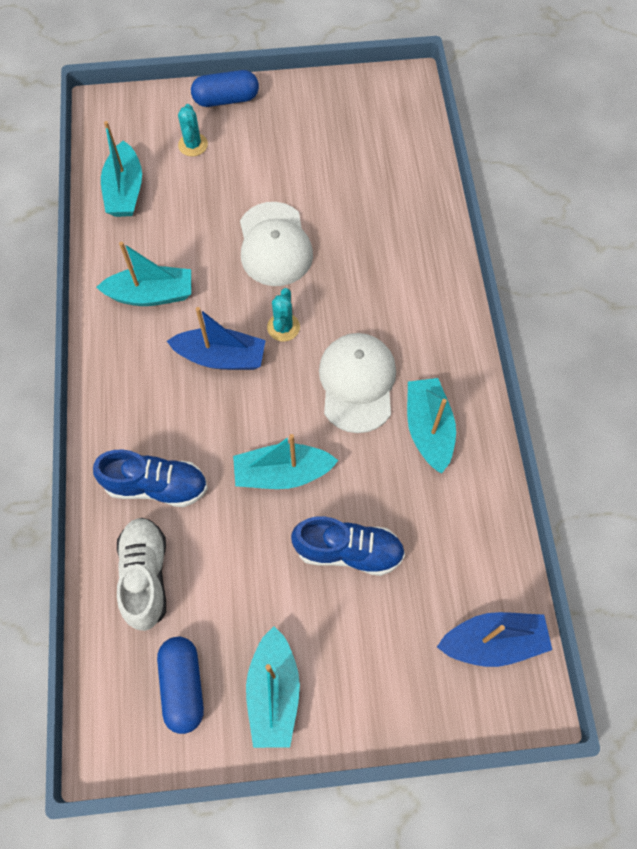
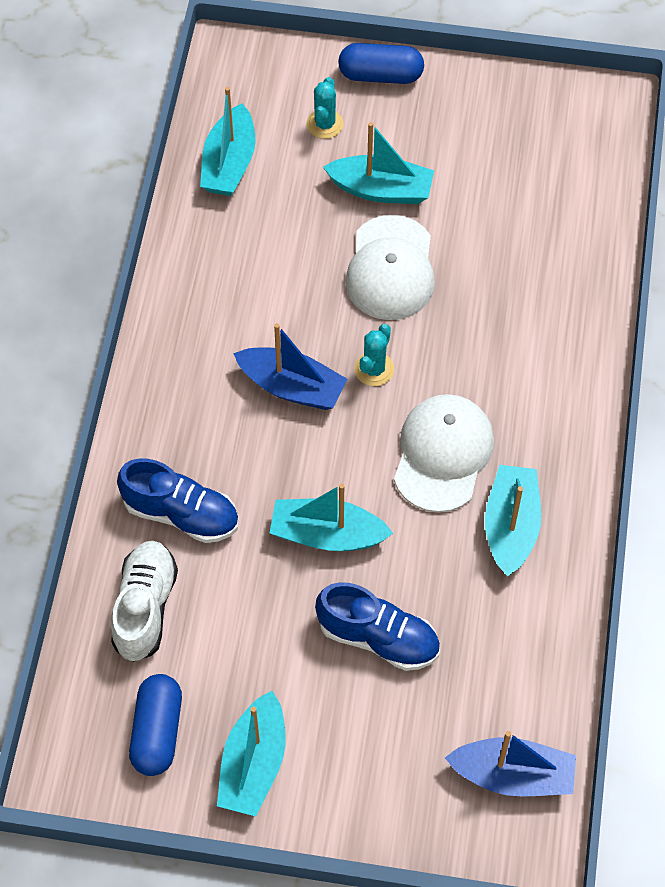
camera: 15 degrees right, 5 degrees down
(151, 294) = (230, 295): turquoise boat -> turquoise boat (381, 189)

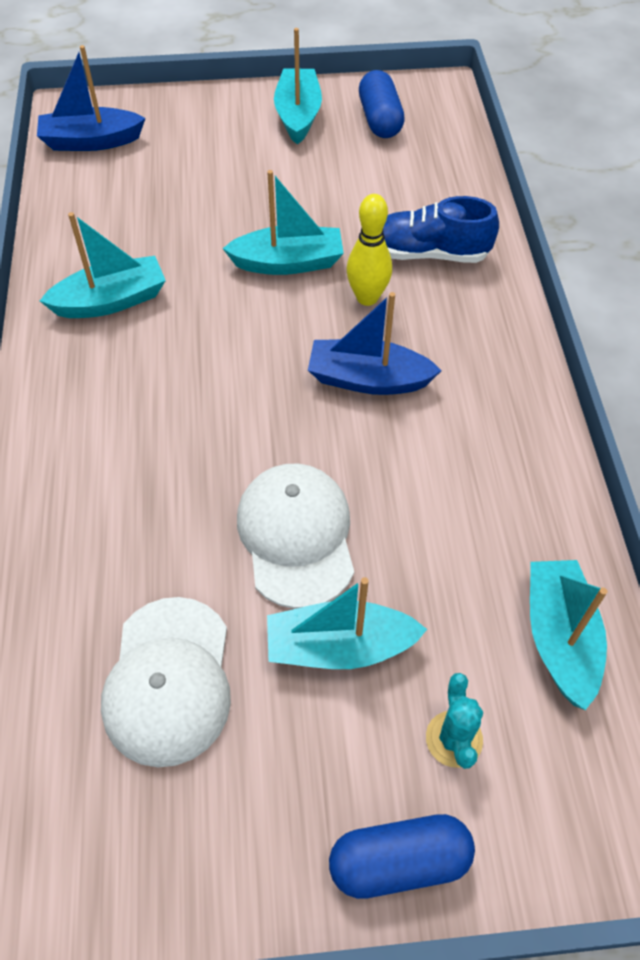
camera: 165 degrees right, 5 degrees down
(145, 607) = (427, 186): white shoe -> none
(263, 474) = (367, 297): none -> yellow bowling pin
(374, 369) = (284, 415): turquoise cactus -> none
(378, 638) = (220, 201): blue shoe -> none
(443, 454) = (190, 348): white cap -> white cap (169, 680)
(511, 526) = (111, 301): turquoise boat -> turquoise boat turned 105 degrees counterclockwise

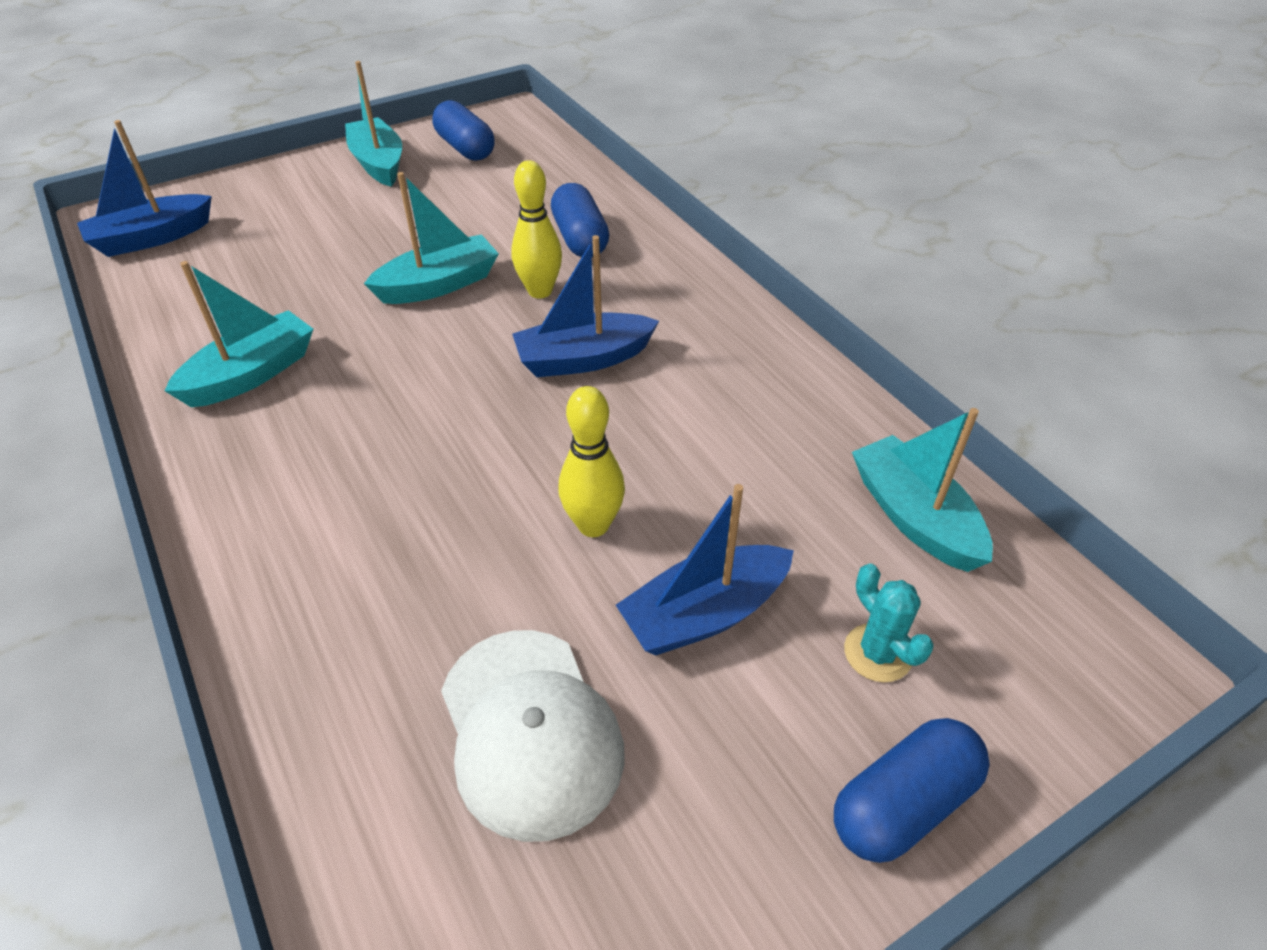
camera: 25 degrees left, 10 degrees down
(296, 536) = (593, 525): white cap -> yellow bowling pin
(339, 647) = (704, 614): turquoise boat -> blue boat
(429, 253) = (580, 239): blue shoe -> blue capsule

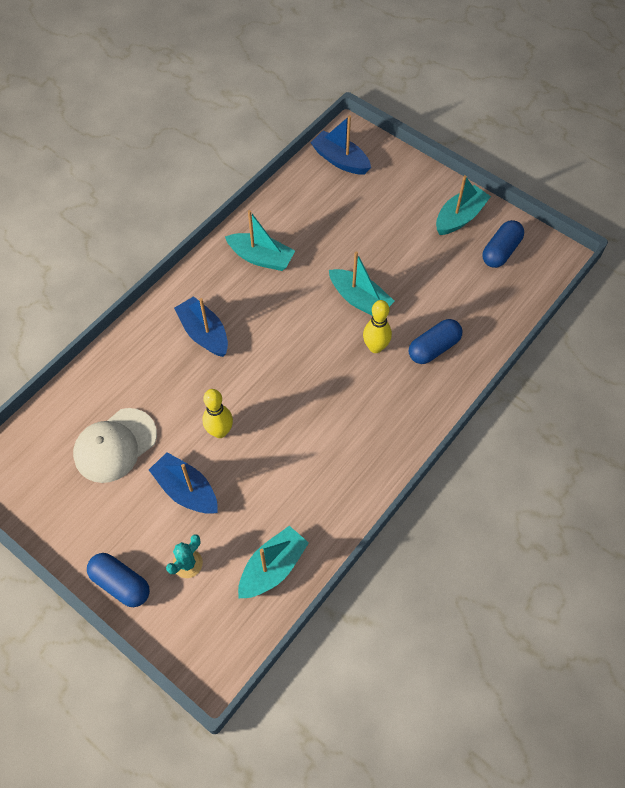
camera: 70 degrees right, 15 degrees up
(583, 359) = (328, 388): blue boat -> blue boat (204, 333)

